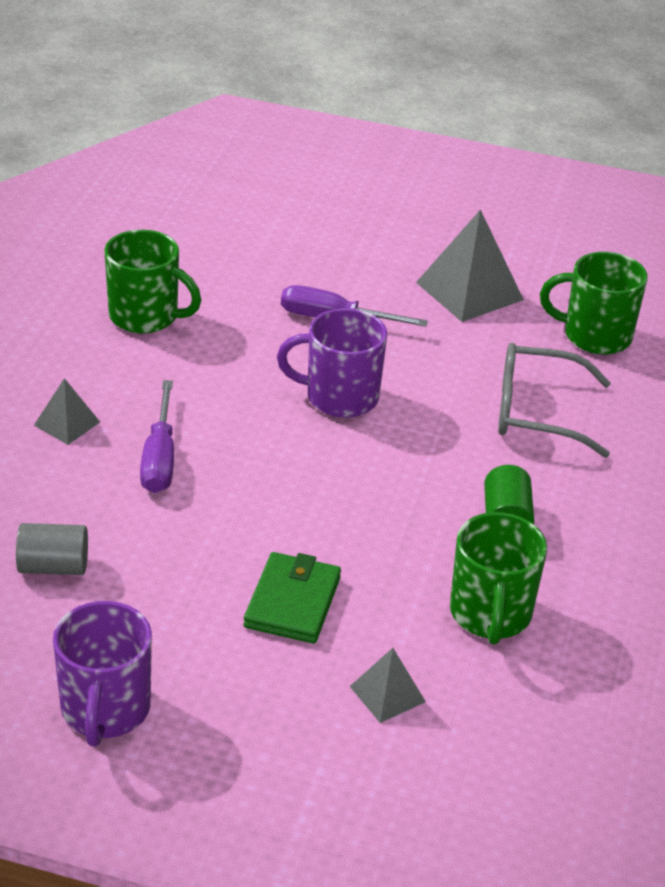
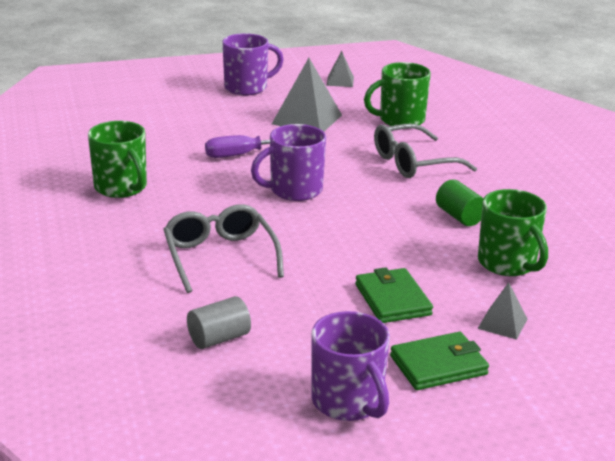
camera: 30 degrees left, 10 degrees down
(67, 423) = (134, 259): grey pyramid -> grey pyramid (340, 81)
(145, 316) = (121, 188): green mug -> green mug turned 60 degrees clockwise
(160, 458) = (220, 256): purple screwdriver -> grey glasses
(250, 712) = (438, 365): none -> green wallet
(444, 212) = (247, 88): none -> purple mug

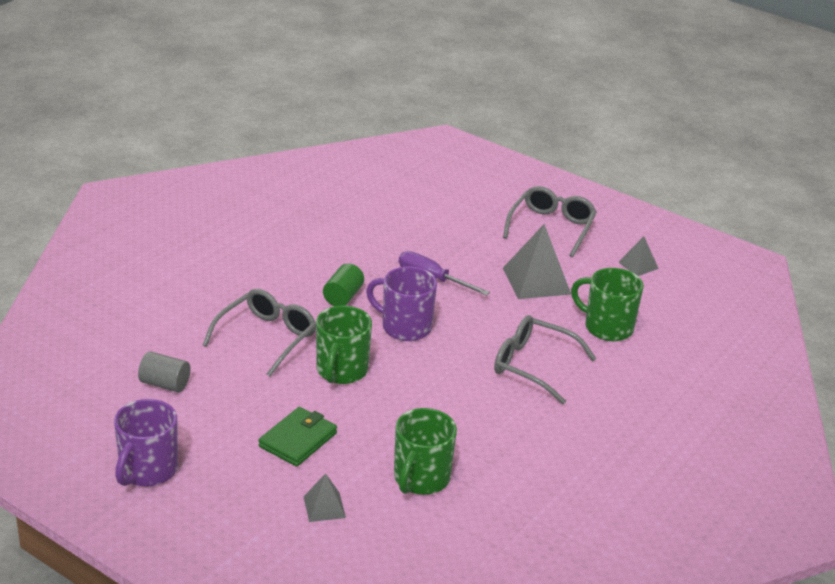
camera: 50 degrees right, 5 degrees up
(121, 188) = (309, 252): green mug -> green mug (341, 371)
(247, 88) = (551, 227): purple mug -> grey glasses
(438, 365) = (233, 495): green wallet -> none
(459, 216) = (468, 425): green cylinder -> green cylinder (343, 297)

